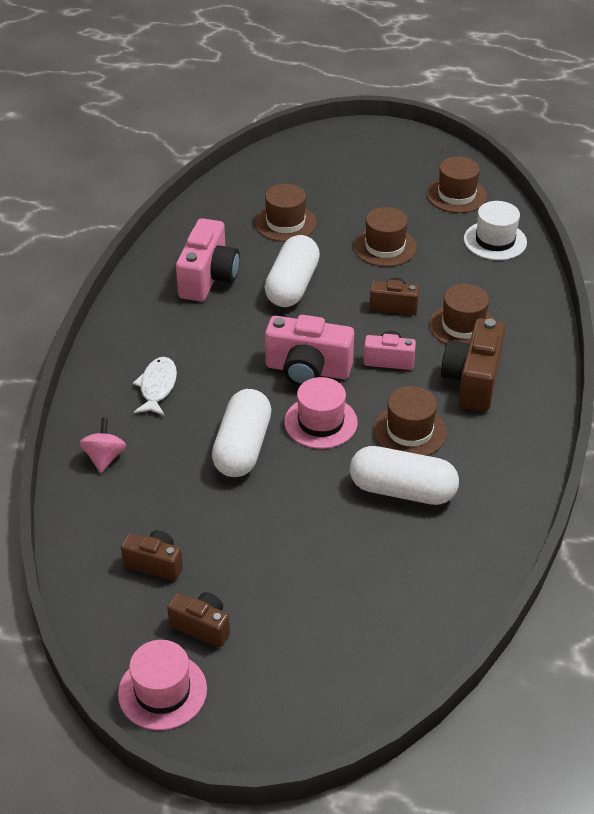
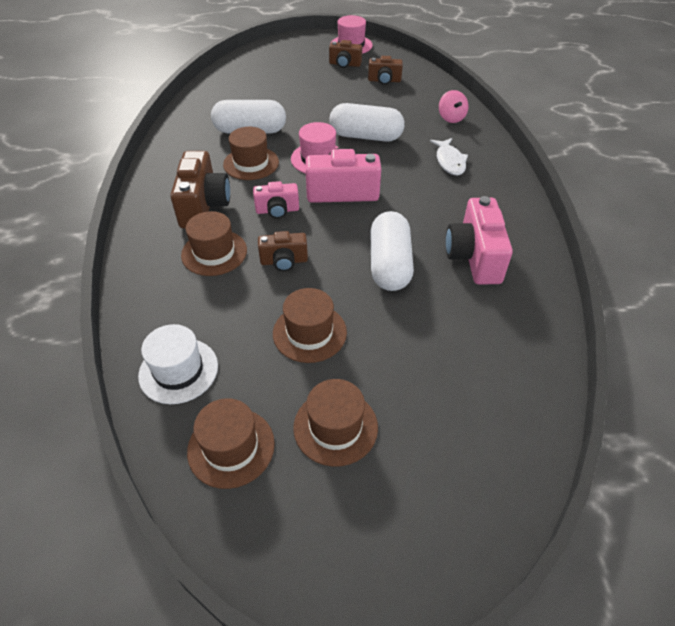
camera: 165 degrees right, 5 degrees up
(242, 447) = (366, 136): white capsule -> white capsule turned 75 degrees counterclockwise
(285, 223) = (436, 345): brown hat -> brown hat (335, 427)

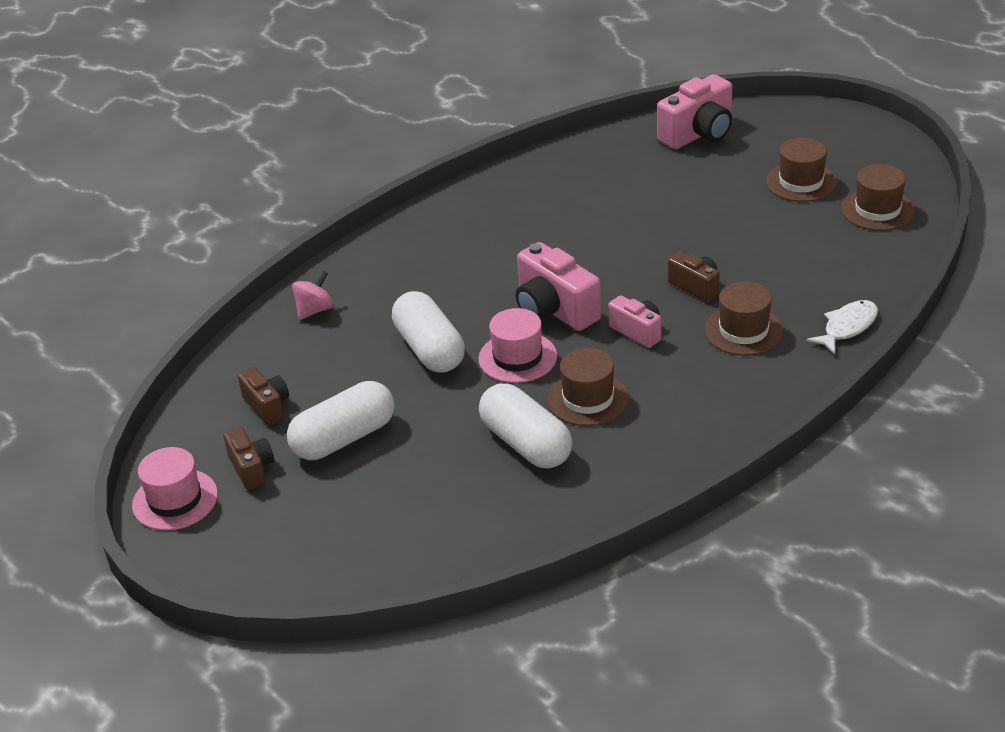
camera: 125 degrees left, 10 degrees down
(178, 370) = (869, 266): white hat -> none
(204, 206) = (697, 382): brown camera -> none
(309, 333) = (747, 232): brown hat -> none
(389, 264) = (620, 234): white capsule -> white capsule (344, 438)
(449, 161) = (413, 272): white fish -> white fish (847, 327)
(474, 257) = (552, 200): pink camera -> pink camera (698, 134)

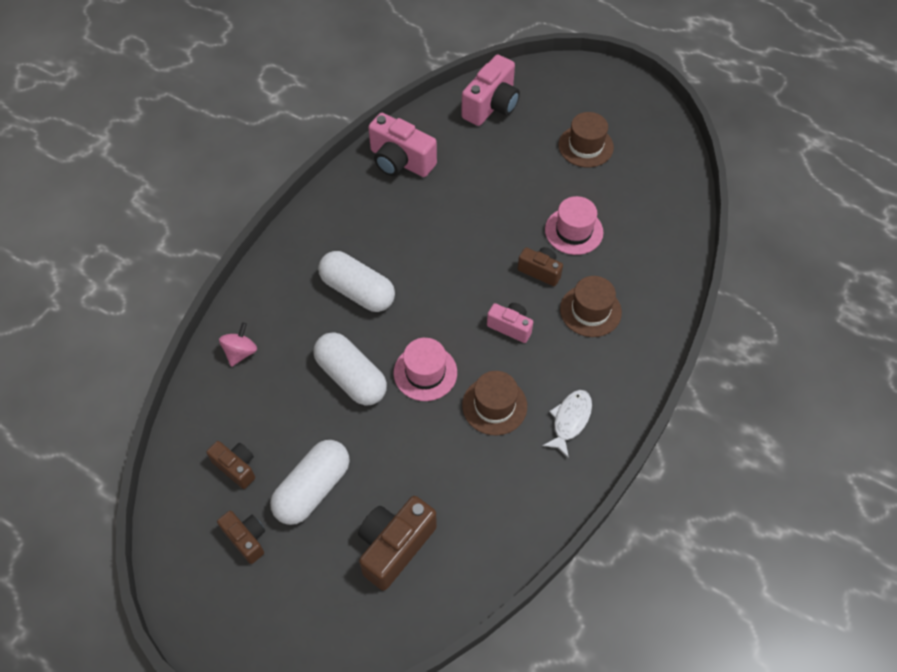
camera: 20 degrees left, 20 degrees up
(175, 500) = (192, 587): pink hat -> pink hat (574, 231)
(416, 504) = (394, 546): none -> brown camera
(526, 443) = (461, 463): white capsule -> white capsule (358, 291)
(554, 310) = (438, 316): pink camera -> pink camera (400, 161)
(847, 327) = (665, 293): white fish -> white fish (570, 420)
(877, 210) = (651, 166): brown hat -> none

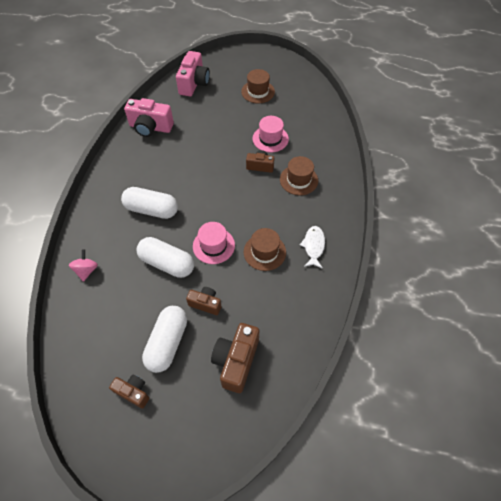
camera: 20 degrees left, 0 degrees up
(236, 467) = (109, 346): brown camera -> brown camera (205, 304)
(510, 327) = (255, 203): pink camera -> none

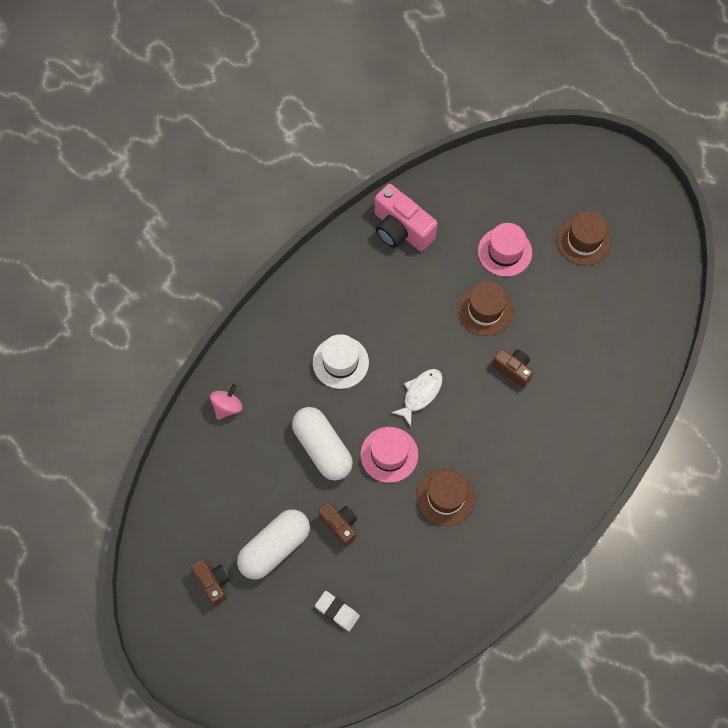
camera: 30 degrees right, 10 degrees up
(152, 209) = (340, 362): white capsule -> white hat
(194, 83) = (500, 180): pink camera -> none
(236, 361) = (337, 611): brown camera -> white eraser
(270, 139) = (553, 332): pink hat -> pink hat (504, 252)
(298, 180) = (551, 418): brown hat -> brown hat (485, 310)
(313, 246) = (510, 522): white fish -> white fish (420, 394)

